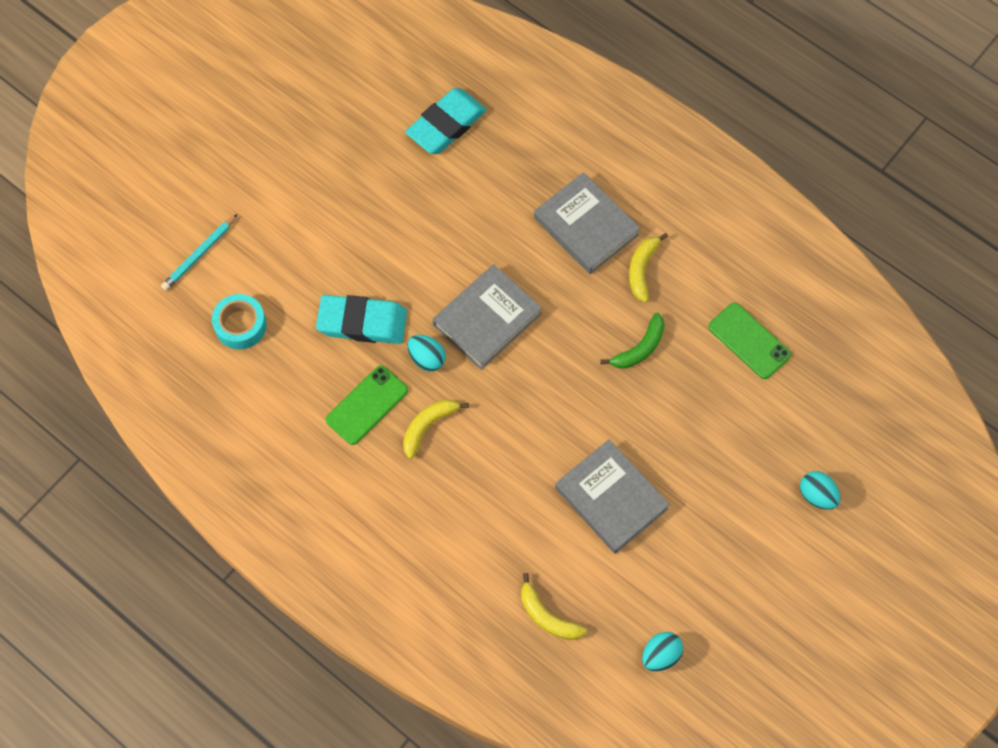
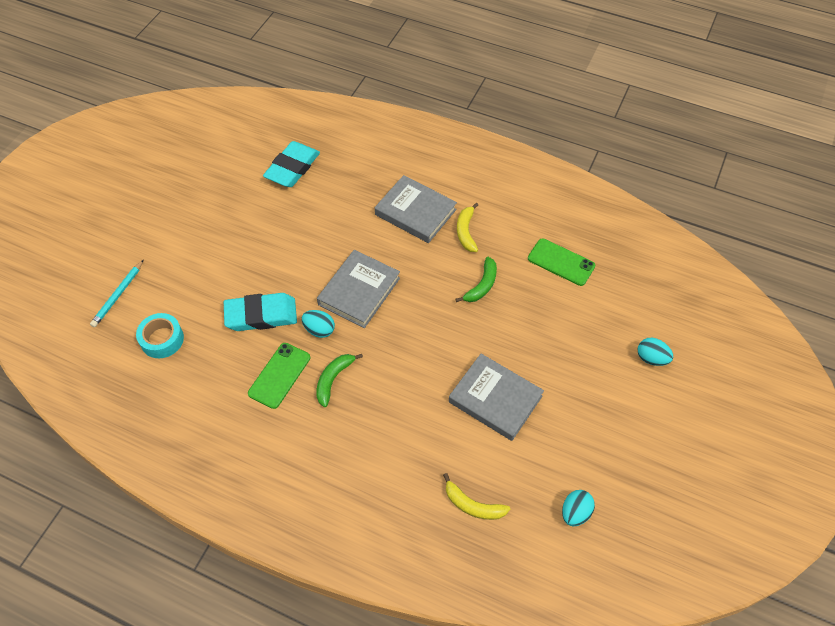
camera: 15 degrees left, 10 degrees down
(428, 426) = (333, 380): yellow banana -> green banana

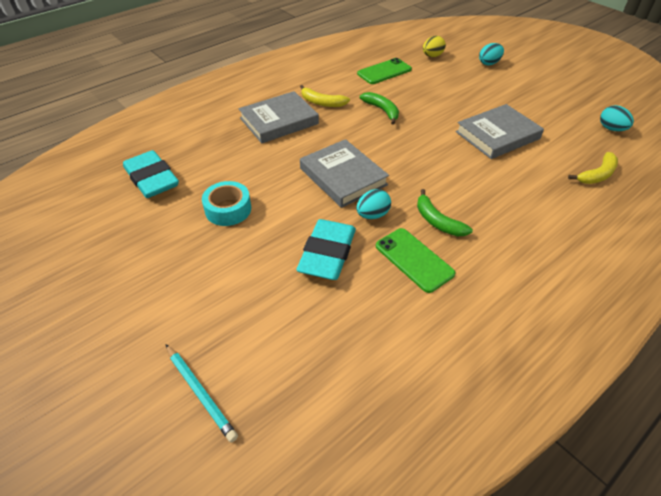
camera: 65 degrees left, 10 degrees down
(162, 339) = (306, 358): turquoise tape -> turquoise tape (228, 209)
(629, 296) = (432, 56): none -> yellow egg

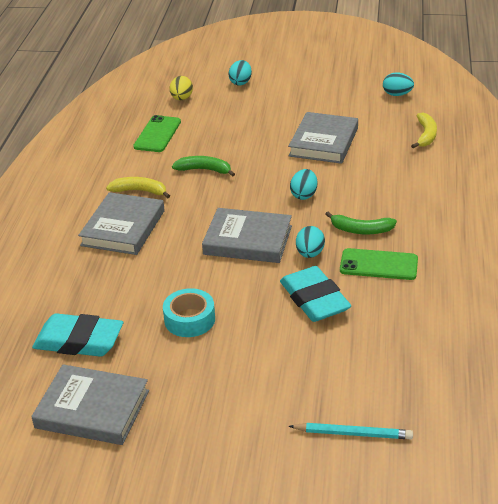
camera: 40 degrees left, 10 degrees down
(92, 230) = (92, 409): none -> grey book
(322, 103) = (140, 191): yellow banana -> yellow banana turned 150 degrees counterclockwise
(428, 167) = (304, 195): none -> turquoise egg

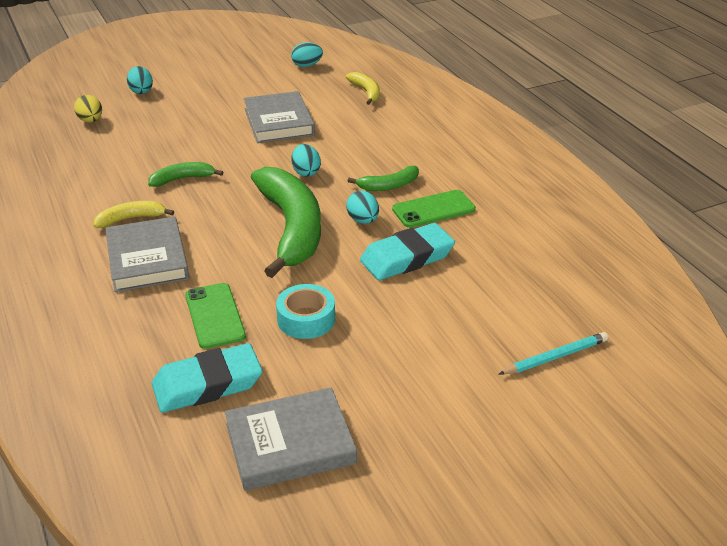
camera: 35 degrees left, 0 degrees up
(157, 134) = (96, 160): green phone -> green phone (215, 316)
(248, 240) = (291, 228): grey book -> green banana
(314, 299) = (407, 257): turquoise eraser -> turquoise eraser turned 60 degrees counterclockwise

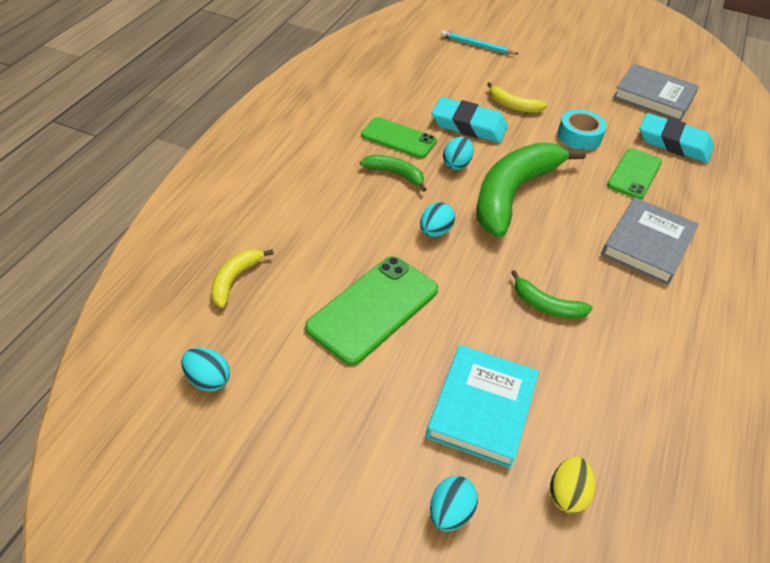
camera: 135 degrees left, 10 degrees up
(131, 219) = (632, 293): yellow banana -> yellow banana (513, 106)
(167, 122) = (482, 408): none -> turquoise book
(279, 122) = (373, 309): grey book -> green phone

